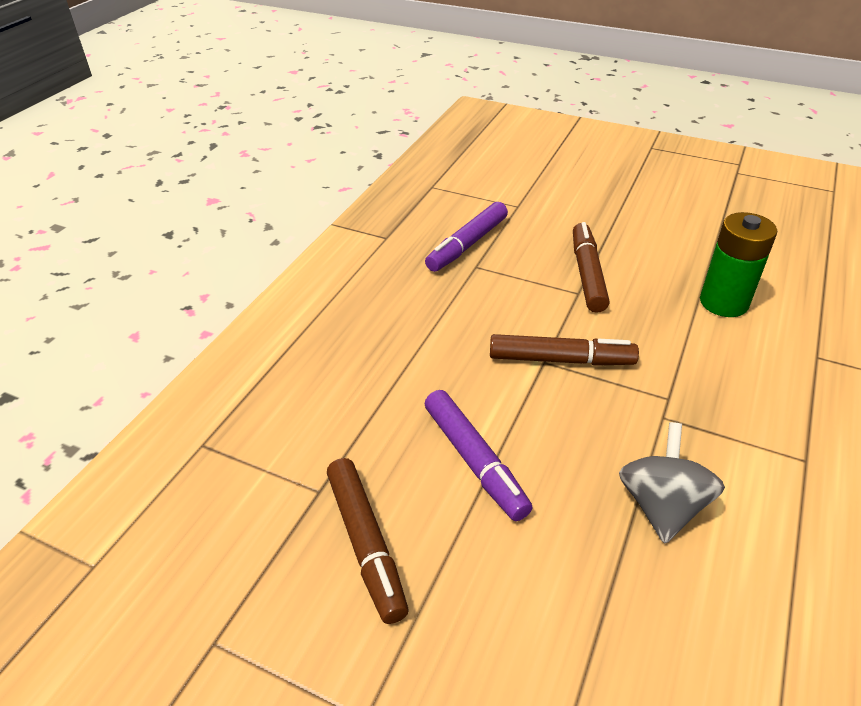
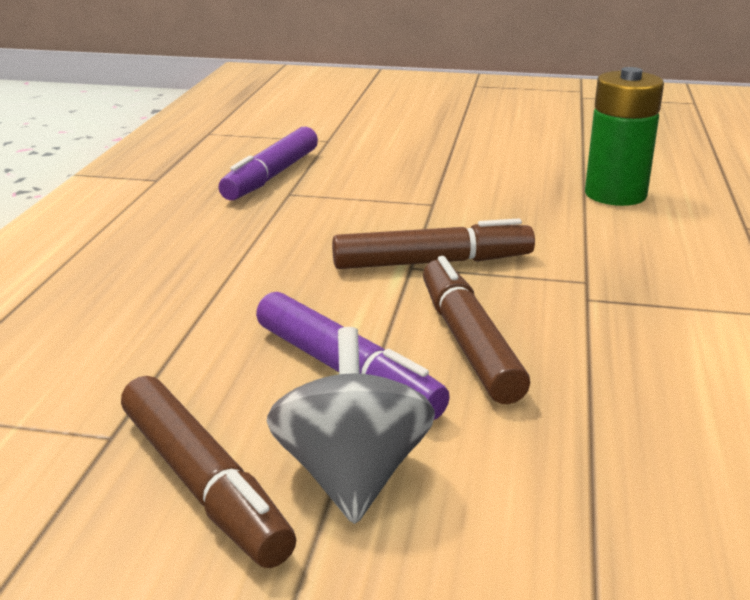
camera: 15 degrees left, 15 degrees down
(587, 274) = (438, 187): brown marker -> brown marker (468, 342)
(661, 506) = (623, 380): grey spinning top -> grey spinning top (352, 476)

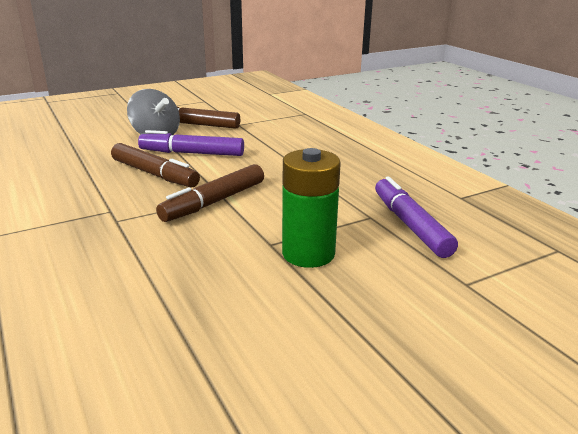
camera: 140 degrees right, 0 degrees up
(615, 195) = (135, 313): green battery -> green battery (308, 254)

